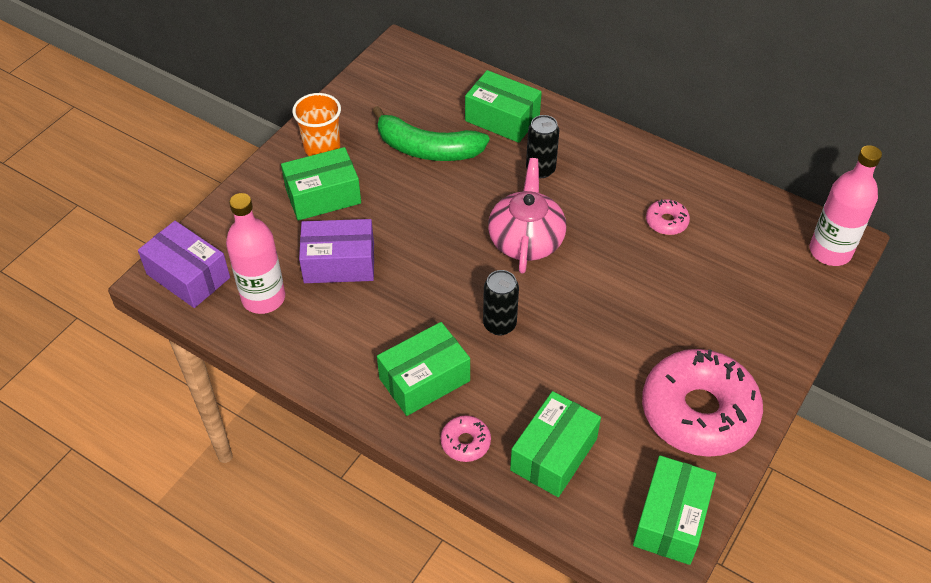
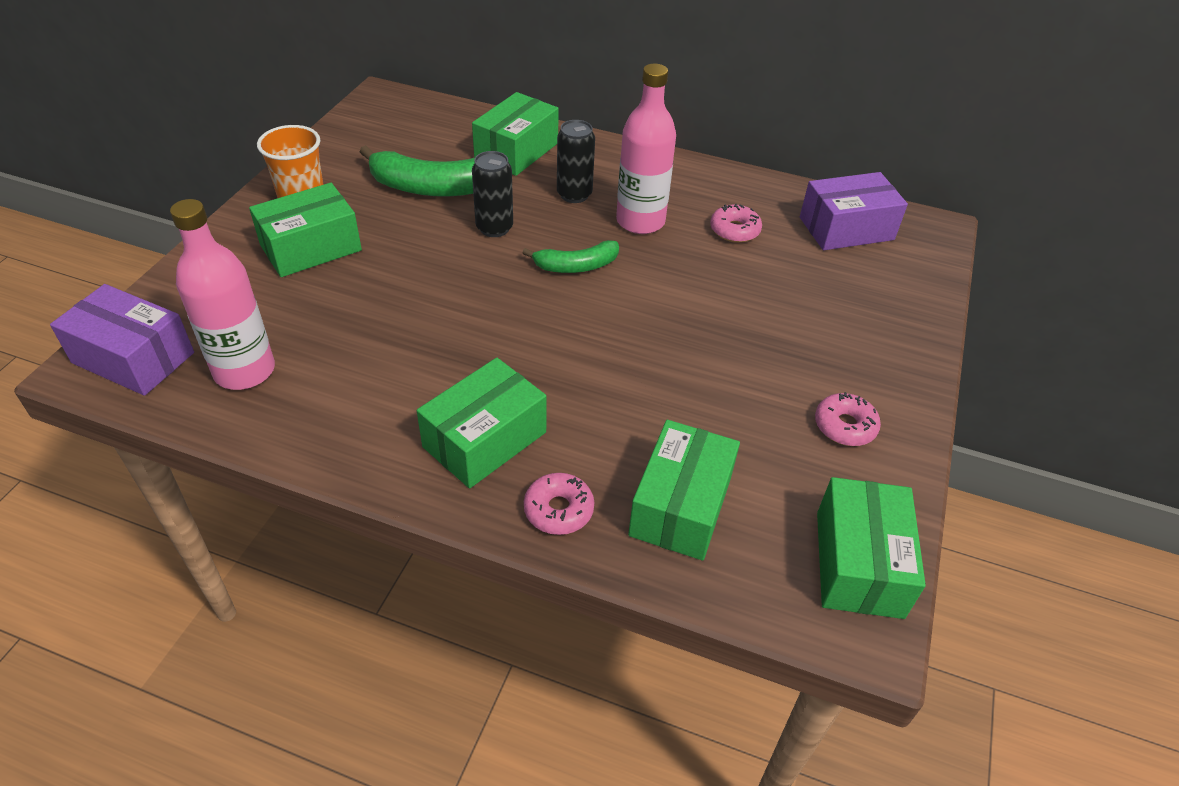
camera: 15 degrees left, 5 degrees down
(339, 263) = (343, 318): purple box -> purple box (846, 228)
(499, 324) = (568, 361): black can -> black can (494, 228)
(502, 119) = (516, 151): green box -> green box turned 75 degrees counterclockwise
(526, 240) = (576, 266): pink teapot -> green banana
(698, 412) = (845, 426): pink donut -> pink donut, size x0.42
(830, 251) = (923, 239): pink bottle -> pink bottle (640, 221)

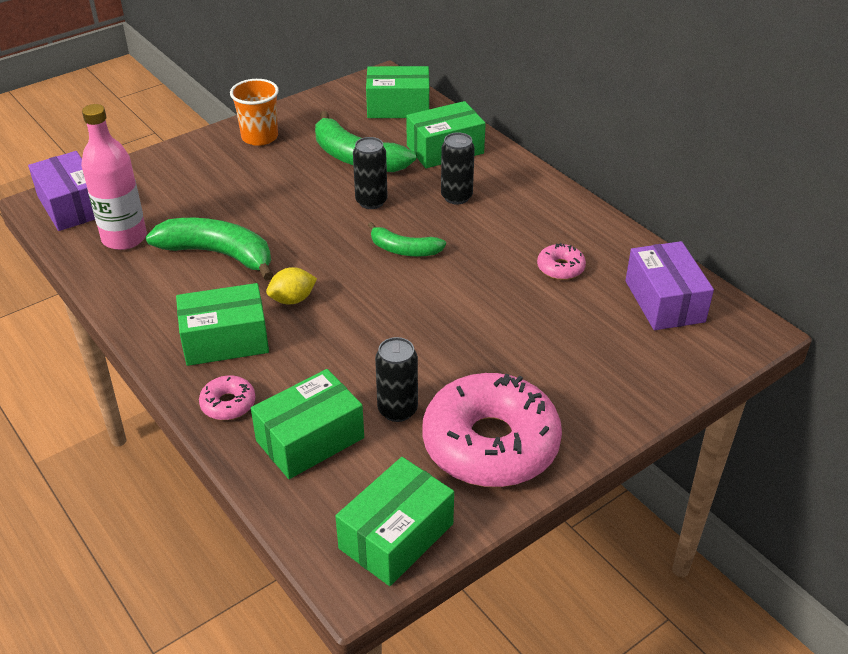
camera: 35 degrees right, 5 degrees down
(311, 248) = (234, 173): green box -> green box (398, 107)
(381, 346) = (218, 254): none -> green banana
(514, 363) = (292, 299): none -> yellow lemon
(640, 221) = (488, 234): pink bottle -> none
(732, 433) = (397, 410): none -> black can
(845, 426) = (490, 444): pink donut -> pink donut, size x2.38
(846, 228) = (664, 301): purple box -> purple box turned 60 degrees clockwise

